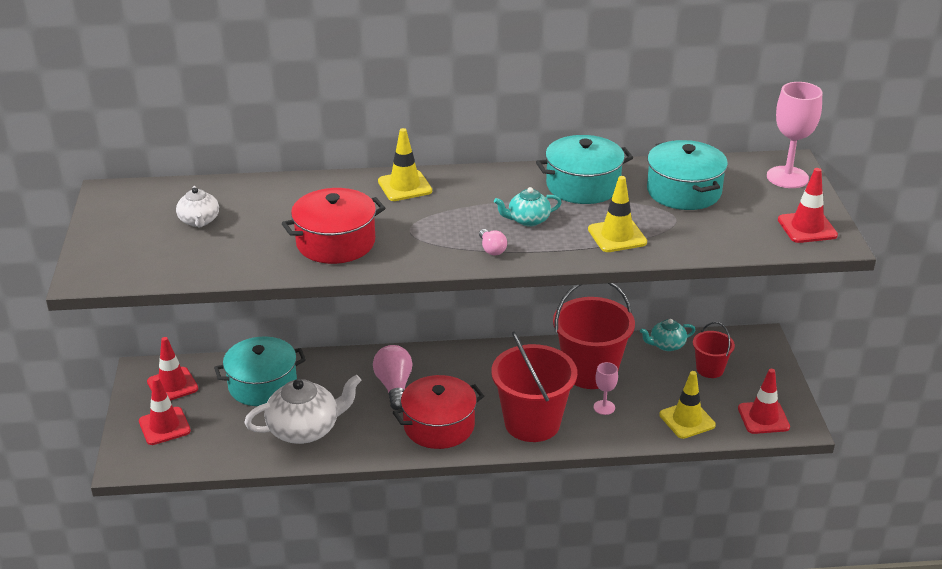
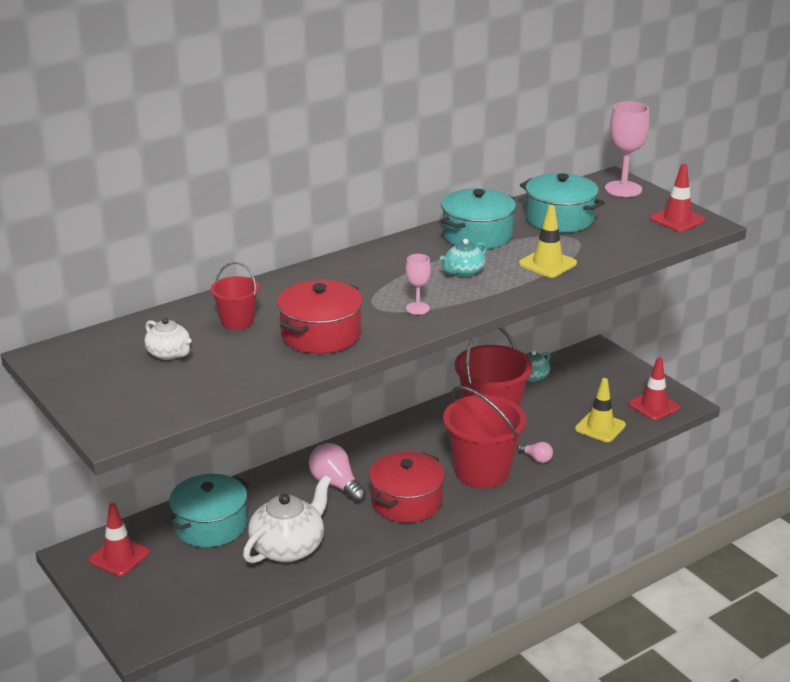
camera: 30 degrees left, 5 degrees down
(164, 426) = (147, 594): red traffic cone -> none
(405, 186) = (328, 275): yellow traffic cone -> none
(492, 249) = (461, 301): pink light bulb -> pink light bulb (536, 458)
(604, 407) = (528, 440): pink goblet -> pink goblet (417, 308)
(710, 369) = (581, 384): red bucket -> red bucket (237, 321)

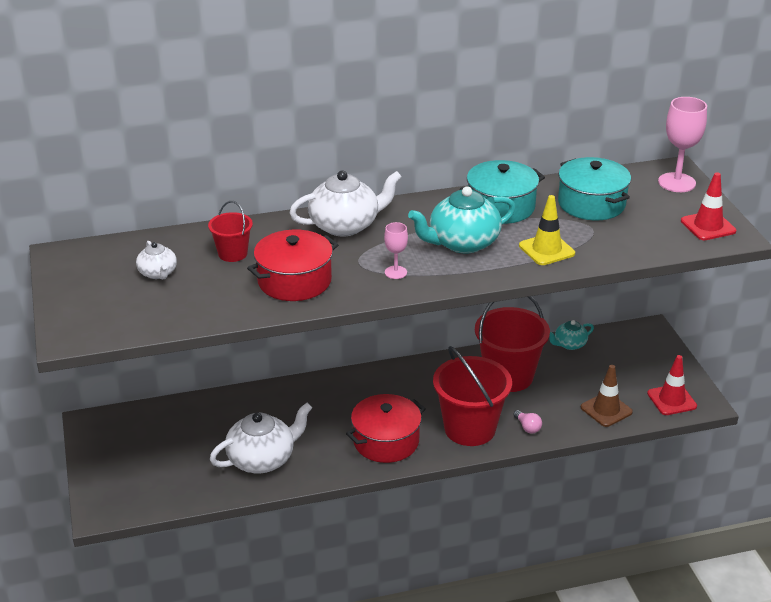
camera: 20 degrees right, 5 degrees up
(119, 556) = (123, 433): red traffic cone -> none
(210, 525) = (209, 423): turquoise pot -> none
(336, 276) = (345, 225): none -> white teapot
(336, 484) = (334, 410): pink light bulb -> none
(463, 272) = (462, 243): turquoise teapot -> turquoise teapot, size x1.84
(600, 427) = (606, 410): yellow traffic cone -> brown traffic cone

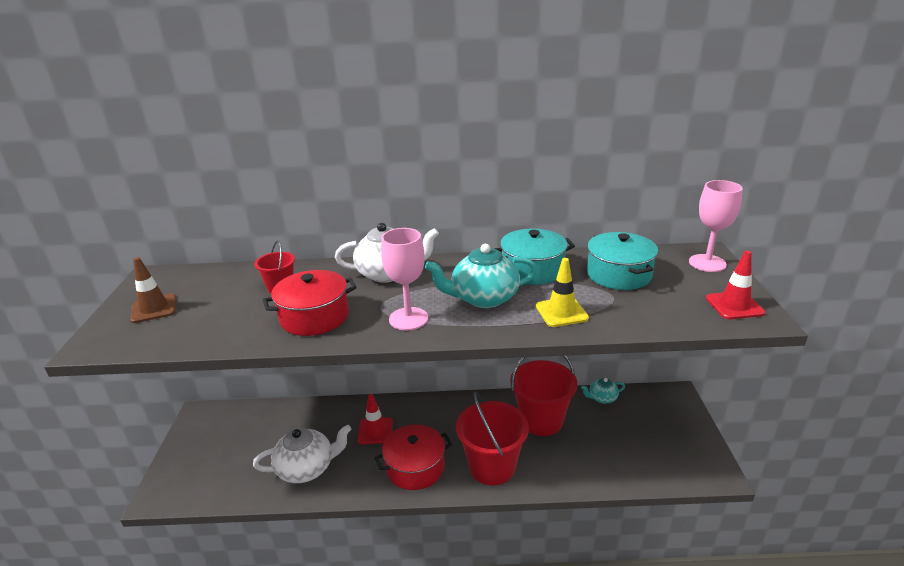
camera: 15 degrees right, 5 degrees down
(158, 273) = (209, 298): white teapot -> none
(395, 272) = (408, 319): pink goblet -> pink goblet, size x1.83
(527, 427) = (544, 474): pink light bulb -> none
(606, 410) = (622, 467): brown traffic cone -> brown traffic cone (154, 308)
(671, 400) = (688, 466): red traffic cone -> red traffic cone (375, 431)

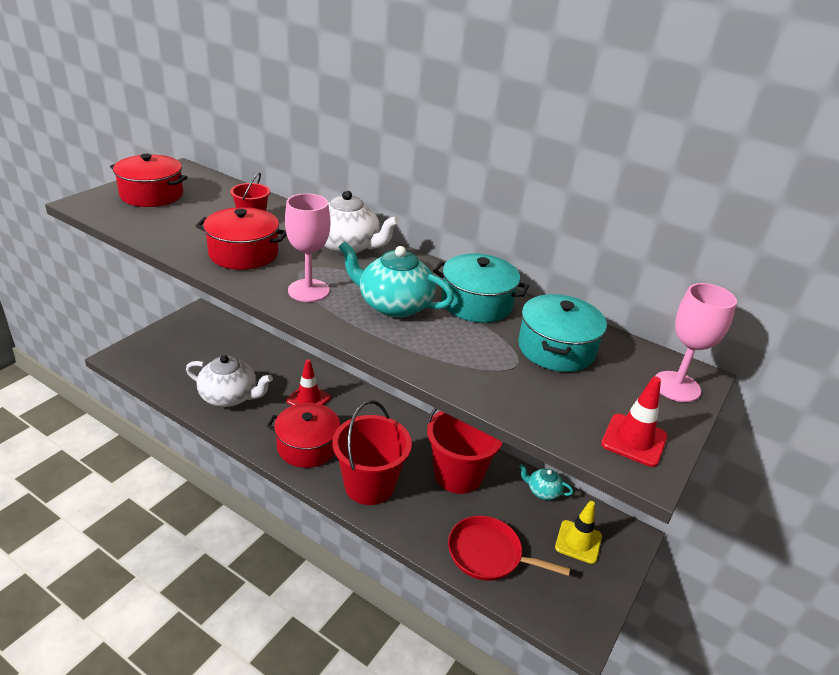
camera: 30 degrees right, 5 degrees up
(154, 308) = (152, 195): brown traffic cone -> red pot
(561, 312) = (443, 352): yellow traffic cone -> yellow traffic cone (578, 542)
(617, 461) = (488, 554): none -> red pan

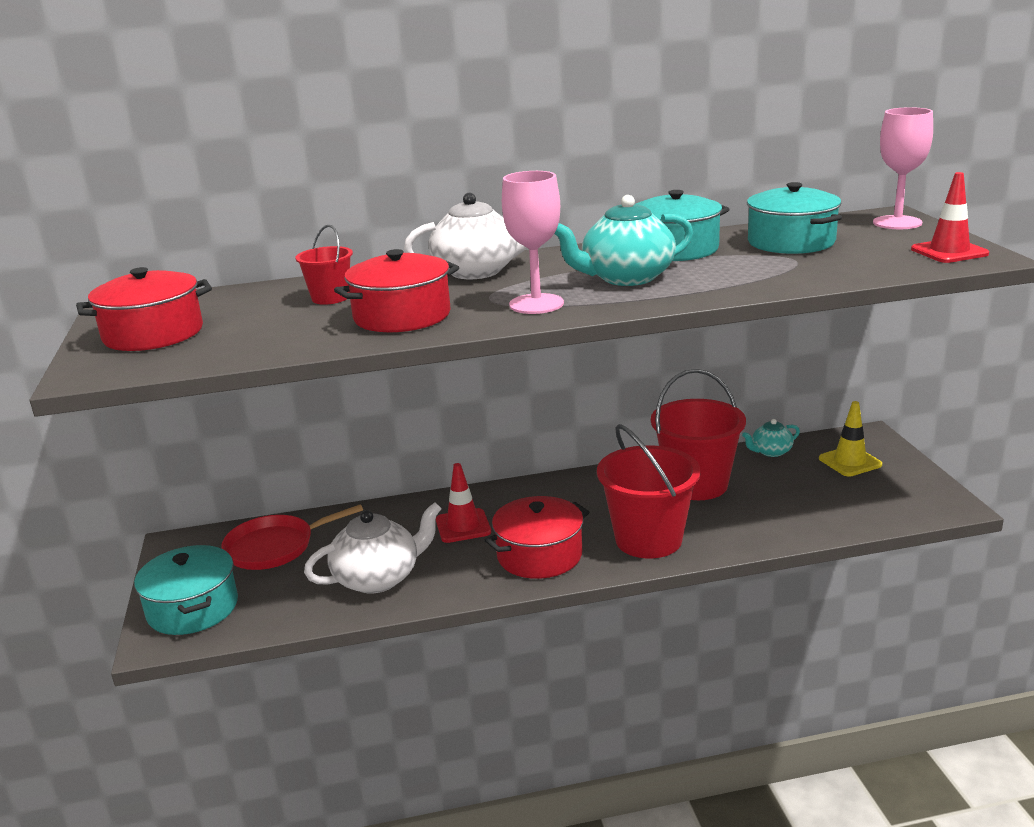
camera: 40 degrees left, 10 degrees down
(151, 351) = (193, 608): none -> turquoise pot
(488, 554) = (816, 511): red pan -> red pan (274, 547)

